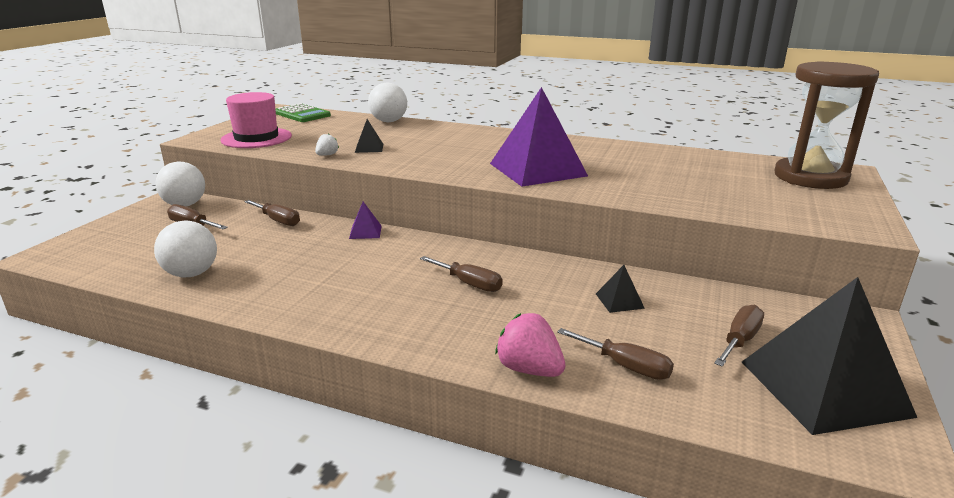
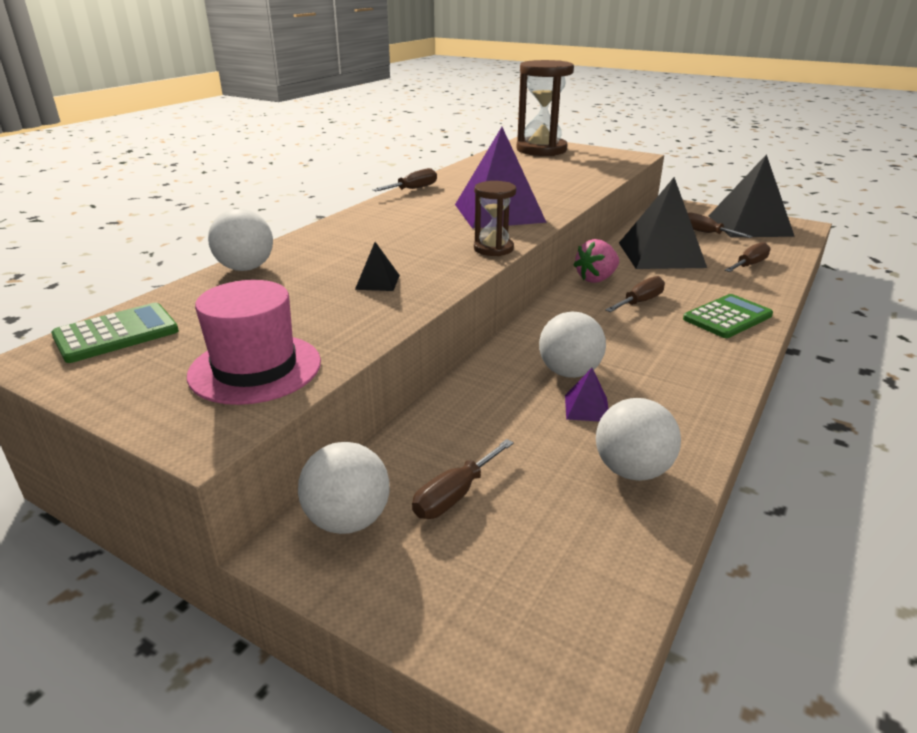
camera: 80 degrees left, 5 degrees up
(278, 220) = (459, 412): brown screwdriver -> brown screwdriver (413, 189)
(326, 252) = (569, 372): none -> white ball
(327, 155) = (396, 308): white strawberry -> none
(365, 232) = (513, 348): purple pyramid -> purple pyramid (587, 408)
(442, 172) = (493, 249): none -> brown hourglass
(444, 332) = (727, 317): none -> green calculator
(529, 369) = (766, 292): pink strawberry -> pink strawberry (596, 279)
(619, 301) = (660, 254): black pyramid -> black pyramid, size x2.46

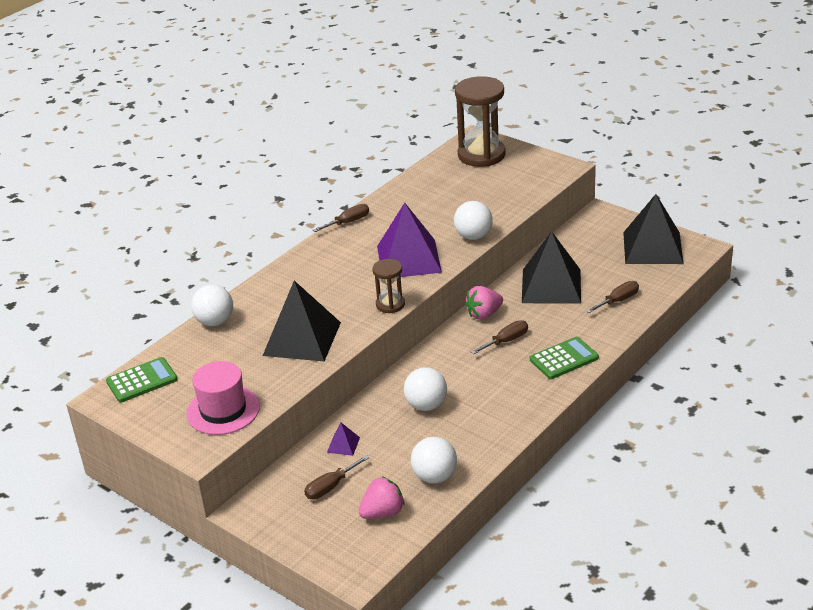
camera: 10 degrees right, 5 degrees up
(348, 520) = (271, 498): white ball -> white ball (473, 236)
(377, 282) = (302, 339): black pyramid -> black pyramid, size x2.46
(566, 538) = (382, 512): none -> pink strawberry
(587, 408) = (426, 434): purple pyramid -> purple pyramid (343, 445)
(705, 233) = (606, 257): brown screwdriver -> none

